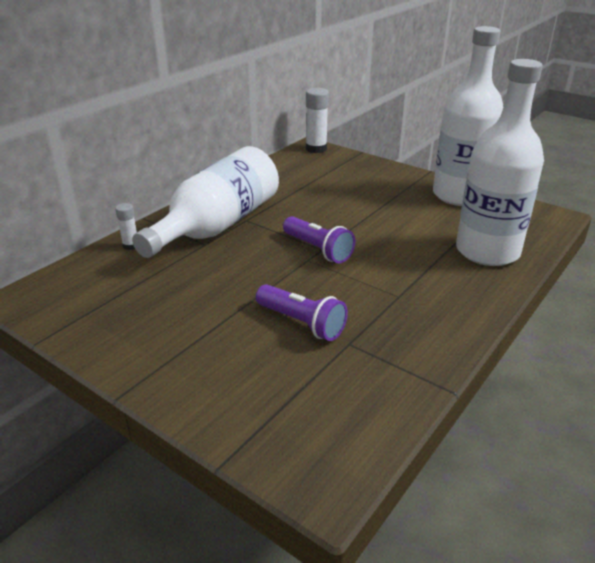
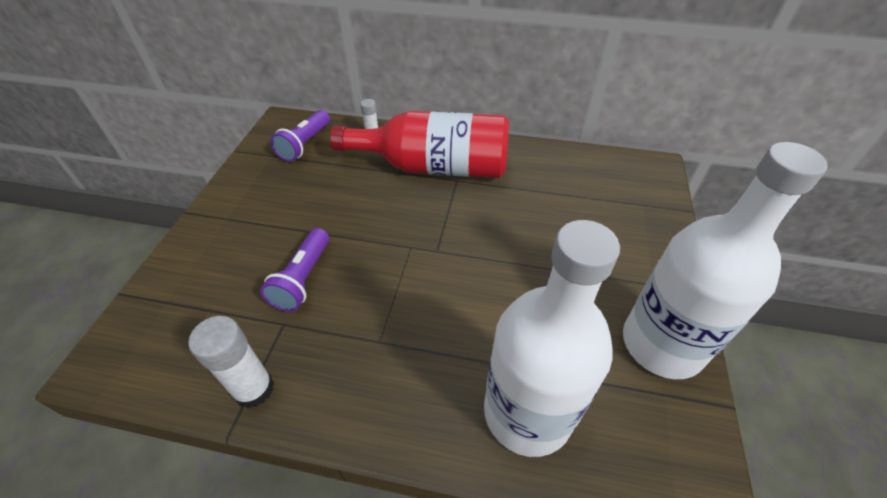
camera: 65 degrees right, 15 degrees up
(218, 225) = (434, 167): white bottle -> red bottle
(316, 149) = (655, 172): white glue stick -> white glue stick (254, 389)
(318, 250) = (433, 248): purple flashlight -> purple flashlight (305, 144)

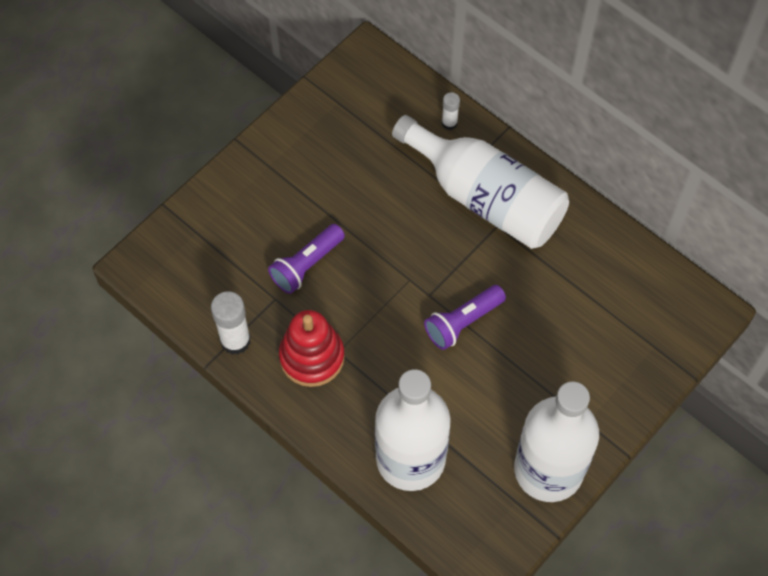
camera: 30 degrees right, 15 degrees up
(305, 144) = (376, 102): purple flashlight -> purple flashlight (462, 322)
(353, 361) = (312, 357): none -> red stacking toy
(434, 167) = (486, 198): red bottle -> white bottle

